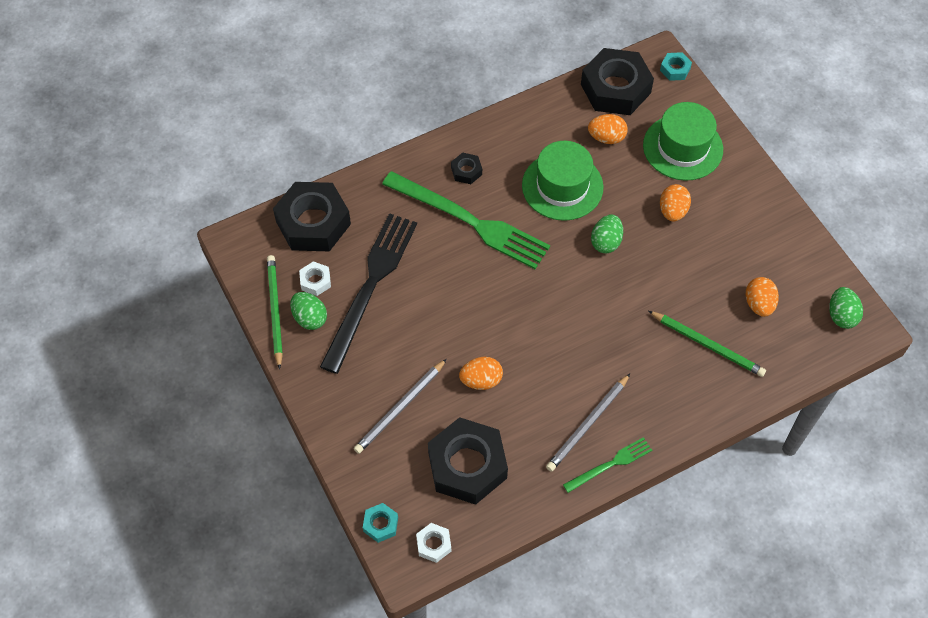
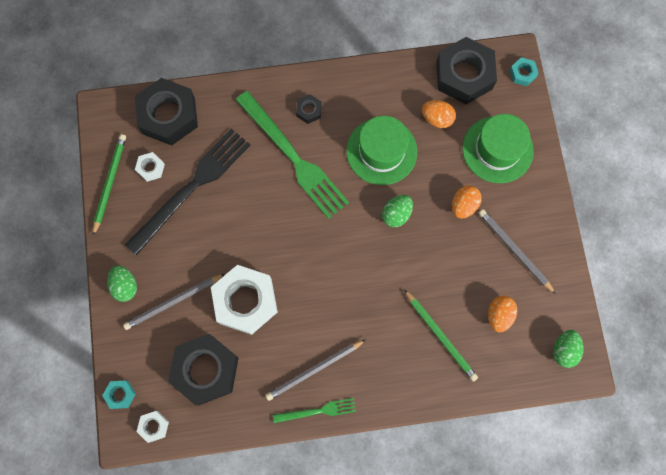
camera: 20 degrees right, 15 degrees up
(310, 318) = (134, 199): green egg -> green egg (125, 286)
(481, 380) = (245, 301): orange egg -> white nut
(746, 237) = (515, 251): none -> grey pencil

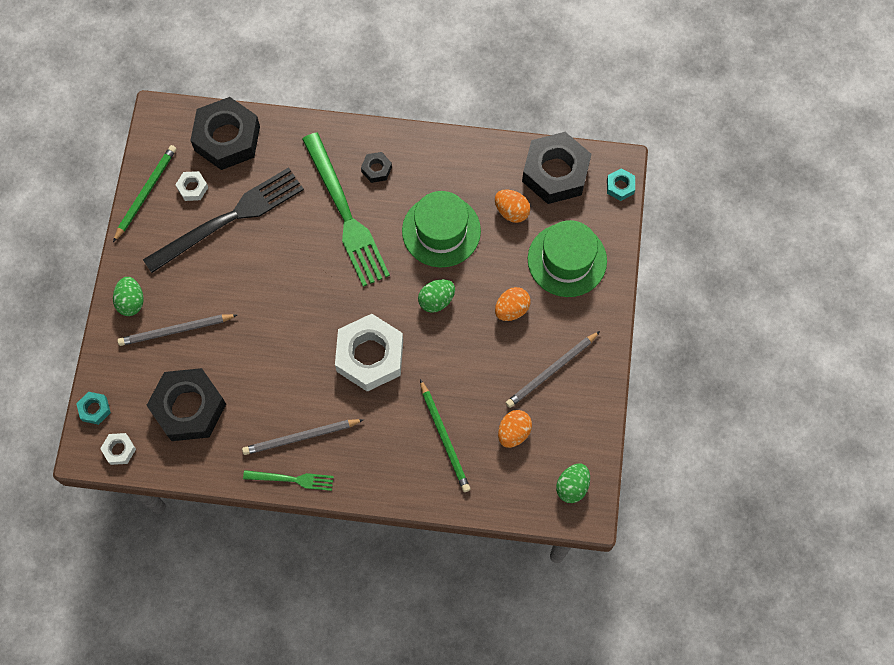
camera: 15 degrees right, 5 degrees down
(245, 301) = (251, 349): white nut -> white nut (370, 356)
(515, 251) = (552, 370): grey pencil -> grey pencil turned 105 degrees counterclockwise

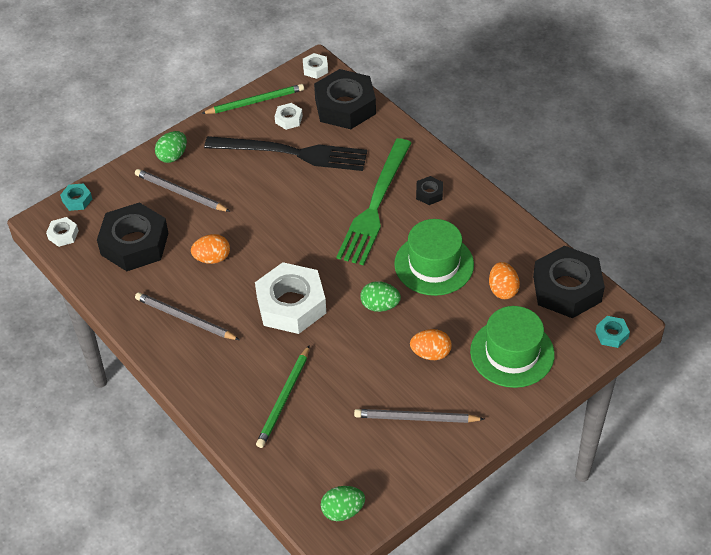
camera: 45 degrees right, 20 degrees down
(164, 120) = (315, 69): none -> white nut
(292, 479) = (148, 340): green fork -> none
(513, 432) = (339, 437): orange egg -> orange egg (212, 258)

